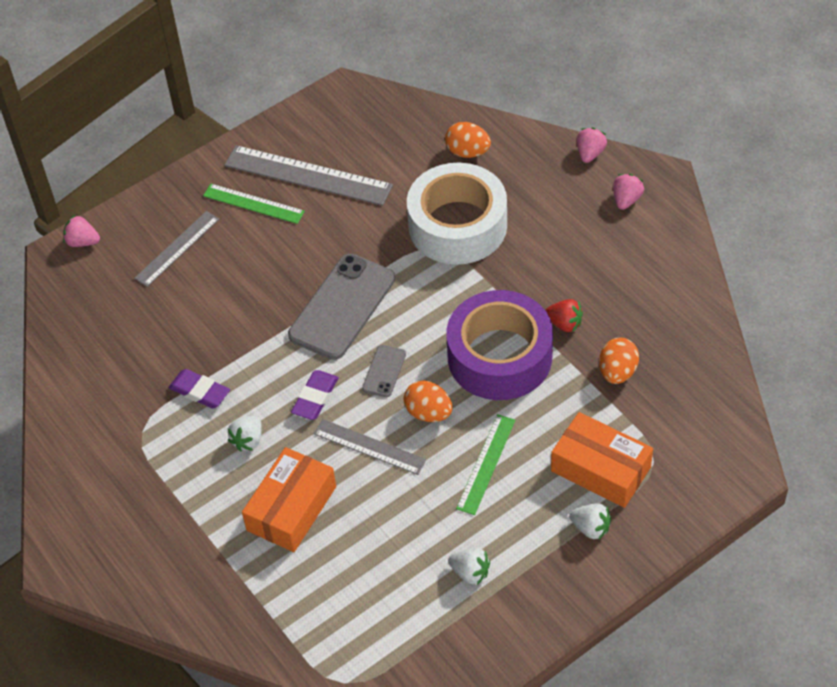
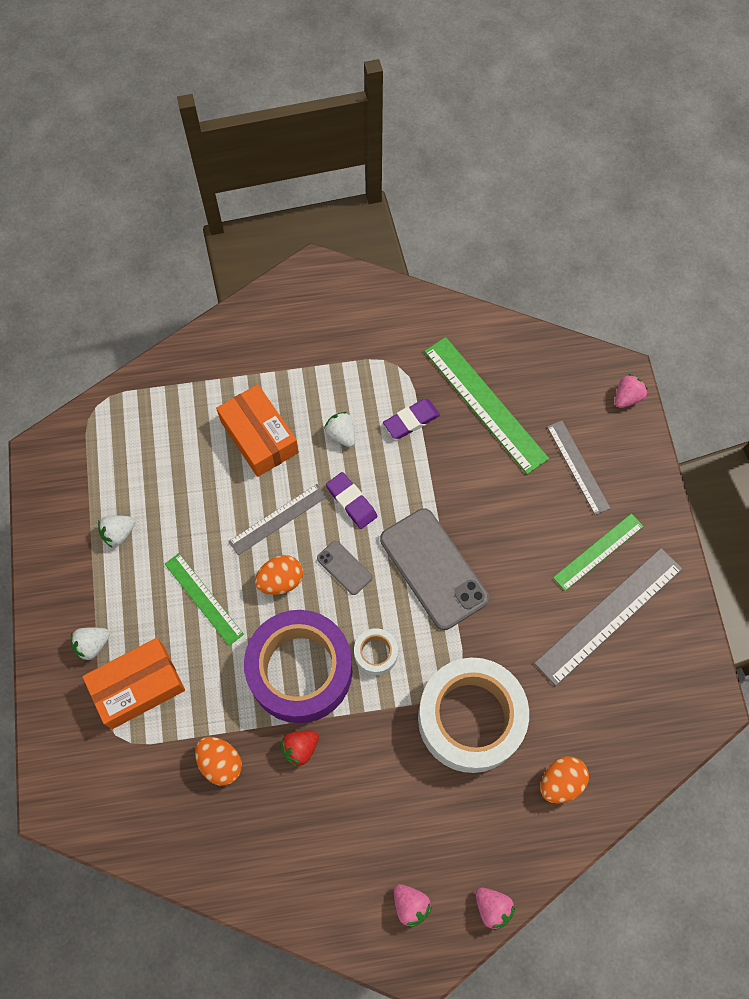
camera: 115 degrees right, 15 degrees up
(148, 342) = (485, 404): none -> green ruler
(447, 311) = (375, 653): none -> white tape

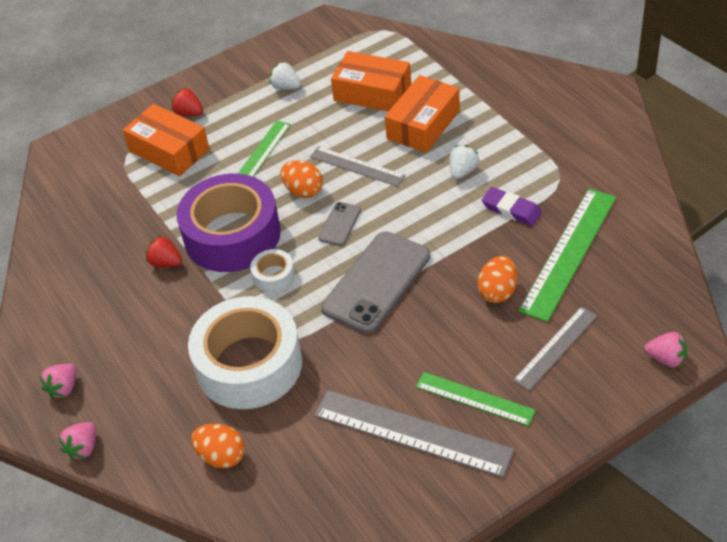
camera: 70 degrees right, 20 degrees down
(92, 645) = (189, 113): white strawberry -> red strawberry
(184, 459) = (372, 92): none -> orange box
(220, 763) = (131, 221): orange egg -> orange egg (497, 291)
(351, 502) = (403, 203): purple eraser -> none

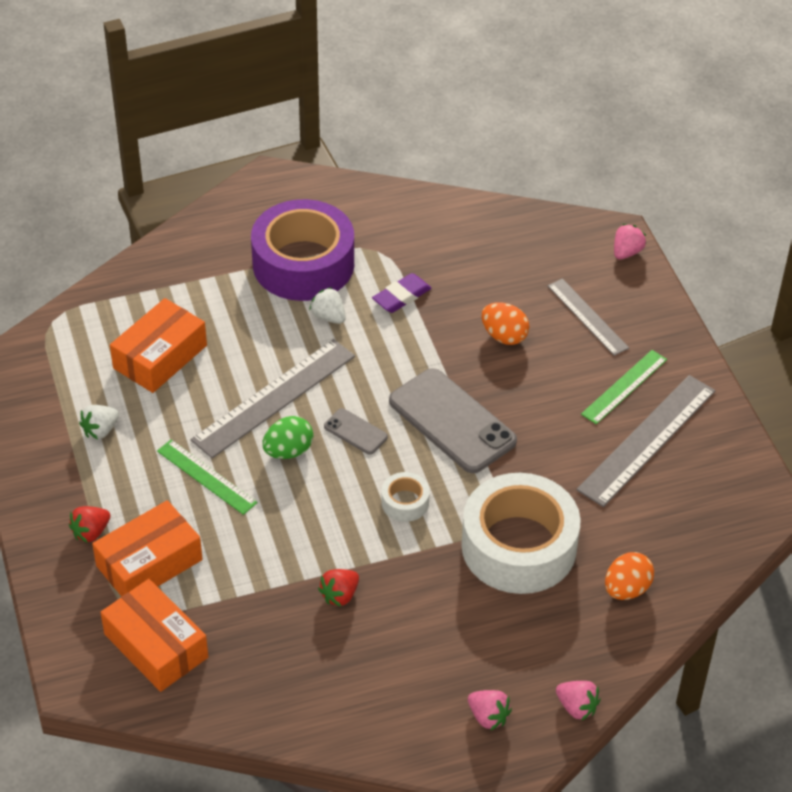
camera: 80 degrees left, 0 degrees up
(232, 235) = (326, 527): purple tape -> purple tape (303, 264)
(303, 191) = (288, 451): orange egg -> green egg
(357, 166) = (274, 398): grey ruler -> grey ruler, size x1.65
(423, 124) = (239, 328): orange box -> orange box (156, 646)
(569, 252) = (477, 274): green ruler -> none

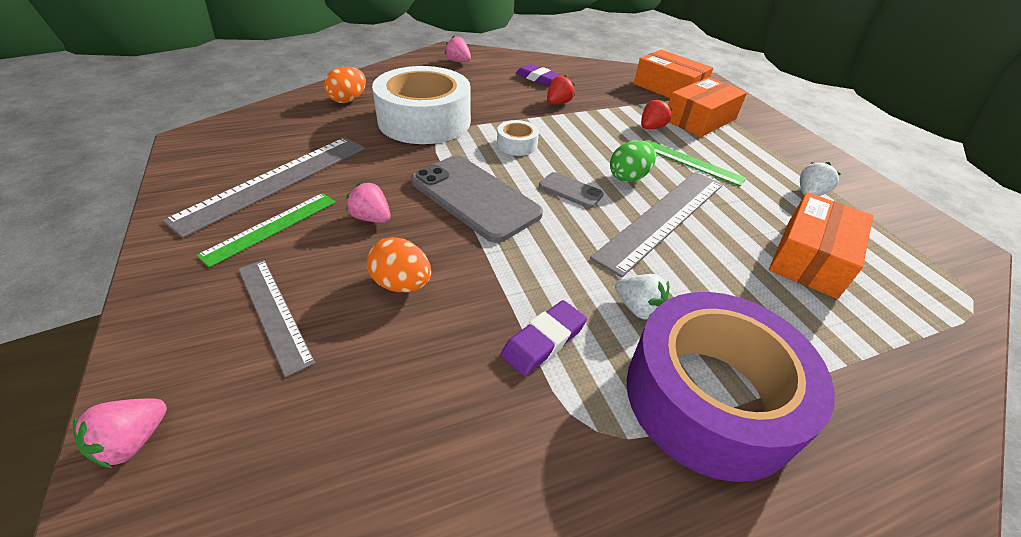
camera: 175 degrees right, 5 degrees down
(91, 532) = (755, 134): red strawberry -> red strawberry (651, 128)
(360, 667) = (537, 78): none -> purple eraser
(577, 707) = (403, 62): pink strawberry -> pink strawberry (371, 218)

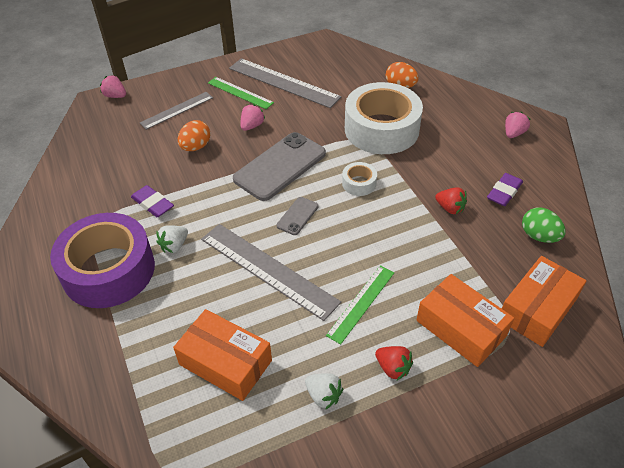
camera: 90 degrees right, 5 degrees up
(628, 177) = (324, 253): green egg -> green egg (539, 236)
(651, 128) = (423, 279): red strawberry -> red strawberry (393, 368)

